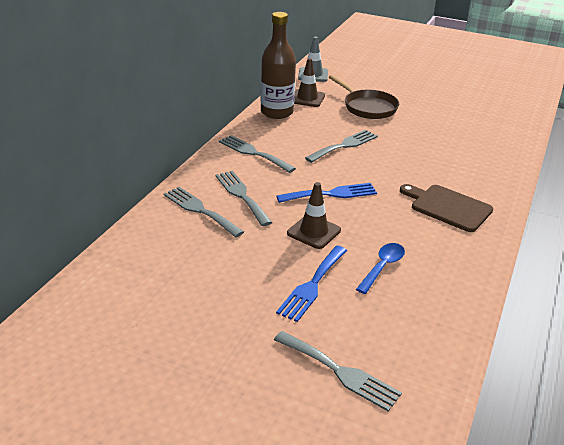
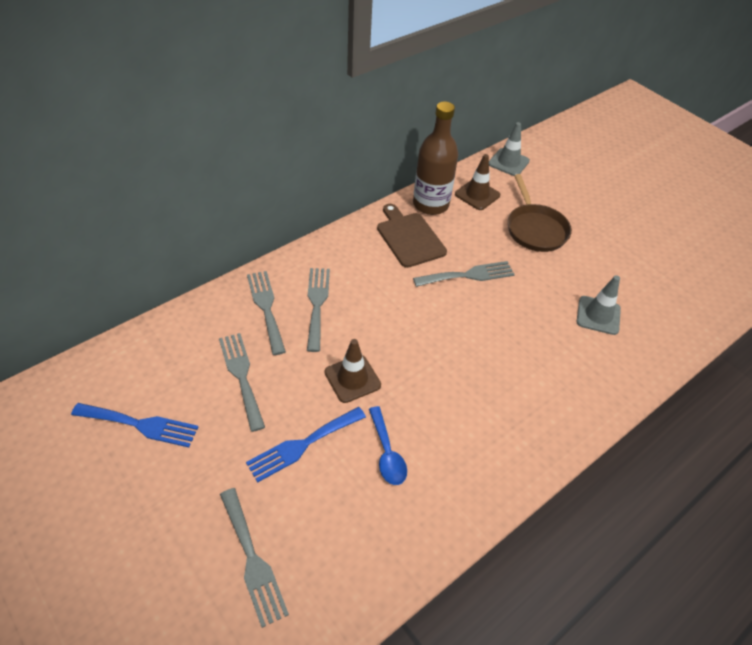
camera: 25 degrees right, 15 degrees up
(253, 153) = (367, 252): grey fork -> grey fork (241, 376)
(331, 194) = (406, 336): blue fork -> blue fork (140, 425)
(382, 267) = (387, 453): blue spoon -> blue spoon turned 105 degrees clockwise
(448, 207) = (517, 403): brown cutting board -> brown cutting board (409, 238)
(455, 142) = (598, 315): none -> grey traffic cone

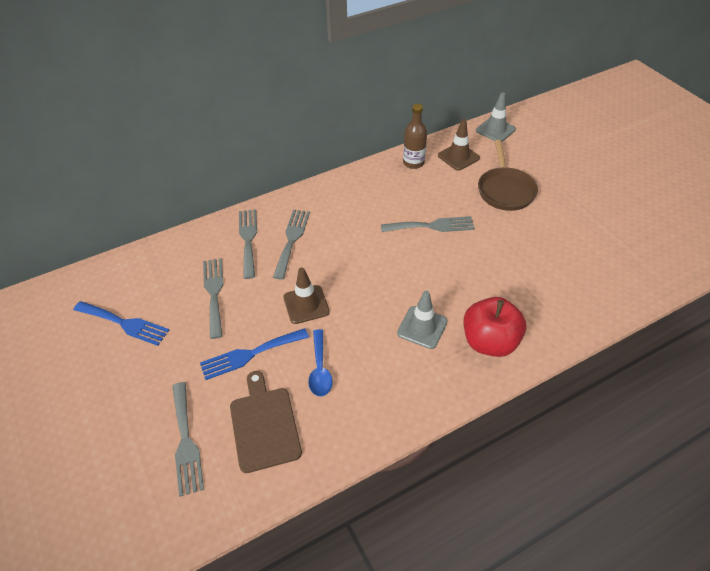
camera: 15 degrees right, 0 degrees up
(409, 238) = (386, 190): brown cutting board -> brown cutting board (264, 425)
(430, 204) = (413, 163): brown bottle -> brown bottle, size x0.65
(561, 400) = (489, 342): none -> red apple
(598, 315) = (545, 271): grey traffic cone -> grey traffic cone (422, 327)

